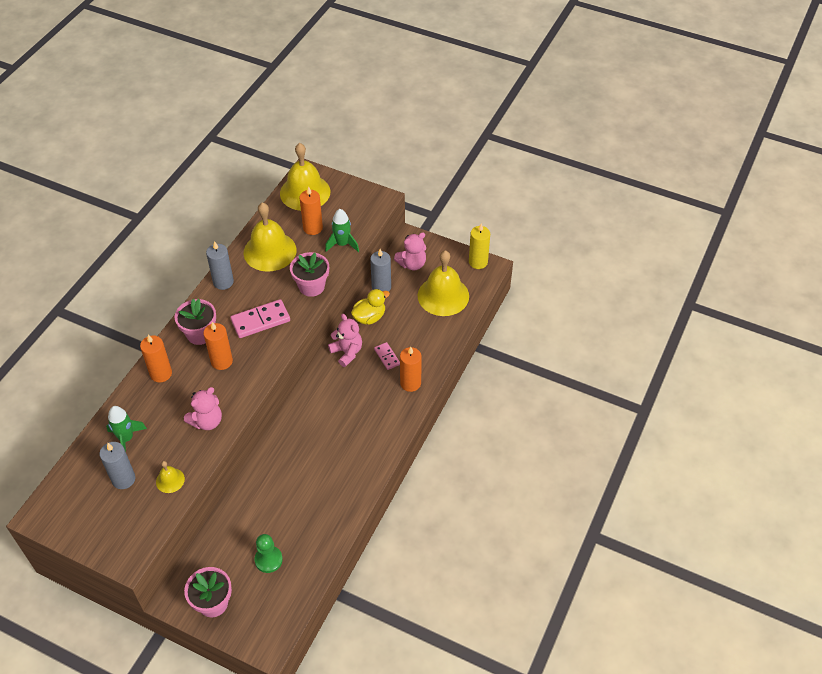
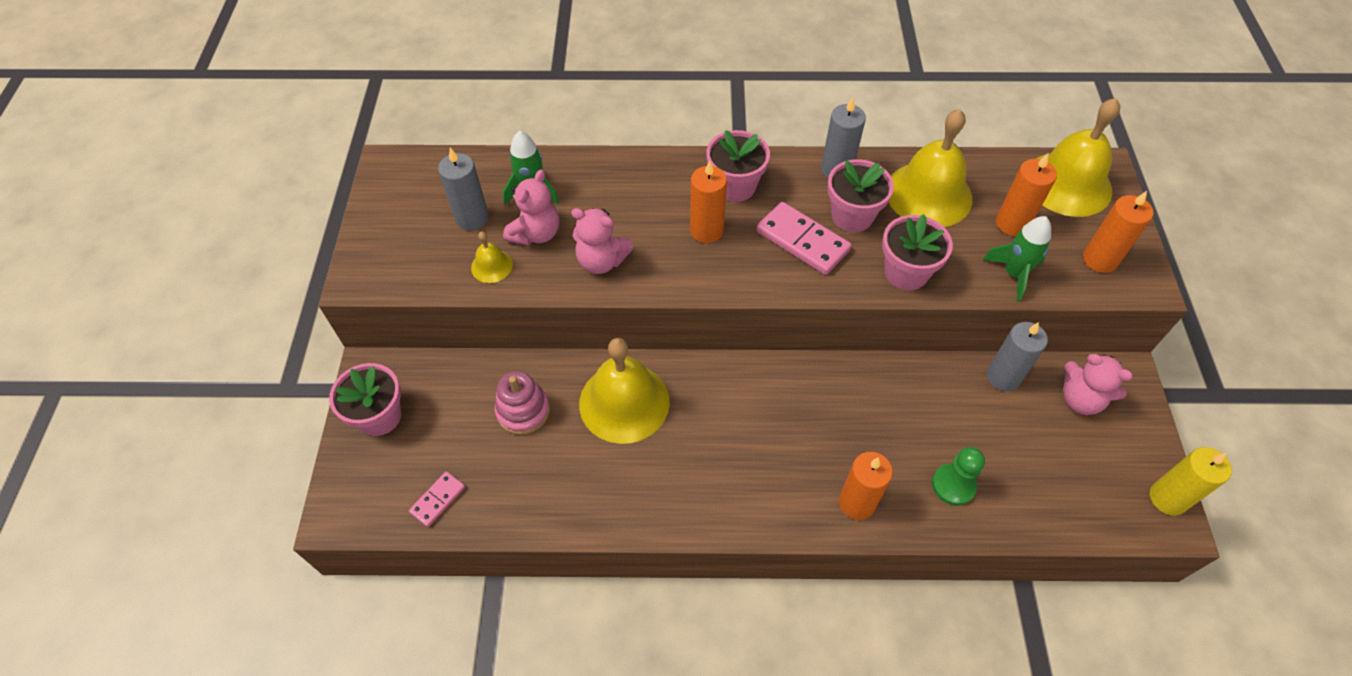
camera: 65 degrees right, 5 degrees up
(161, 373) = (648, 177): orange candle -> orange candle (1099, 259)
(260, 291) = (852, 216): none -> pink flower pot
(260, 520) = (523, 411): none -> pink stacking toy
(268, 560) = (466, 451): green pawn -> green pawn (953, 485)
(347, 352) = (854, 387): pink teddy bear -> pink teddy bear (536, 233)
(369, 317) = (936, 387): yellow duck -> none
(387, 357) = (883, 445): pink domino -> pink domino (438, 500)
(443, 295) = (1056, 474): yellow bell -> yellow bell (624, 402)

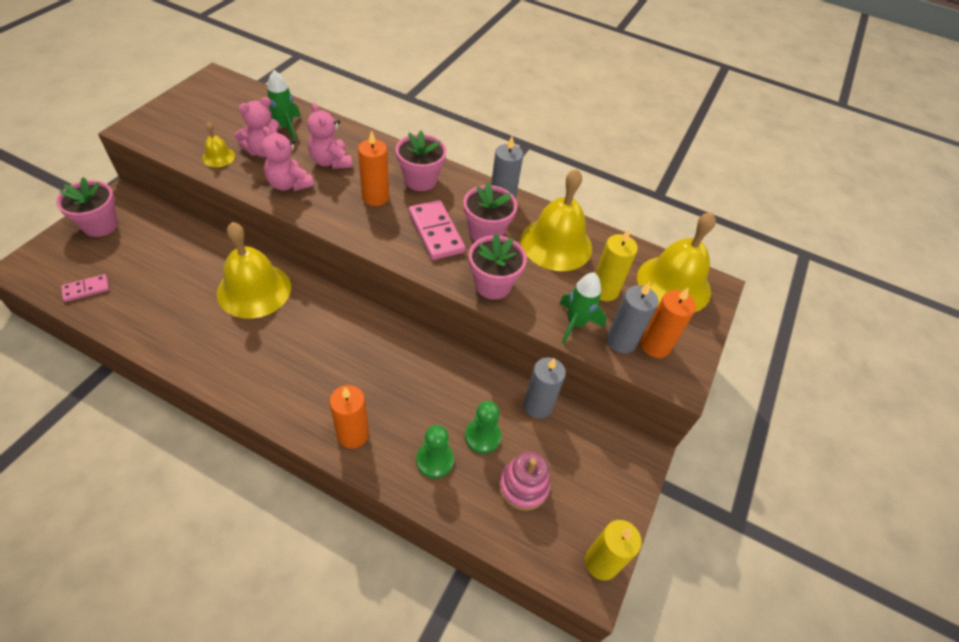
camera: 20 degrees right, 5 degrees down
(472, 218) = (234, 126): grey candle -> grey candle (621, 341)
(523, 411) = (187, 264): pink stacking toy -> pink stacking toy (523, 486)
(977, 436) = (482, 437): none -> green pawn
(1012, 224) = (604, 290): orange candle -> yellow candle
(1080, 399) = (587, 452): pink teddy bear -> pink teddy bear (331, 162)

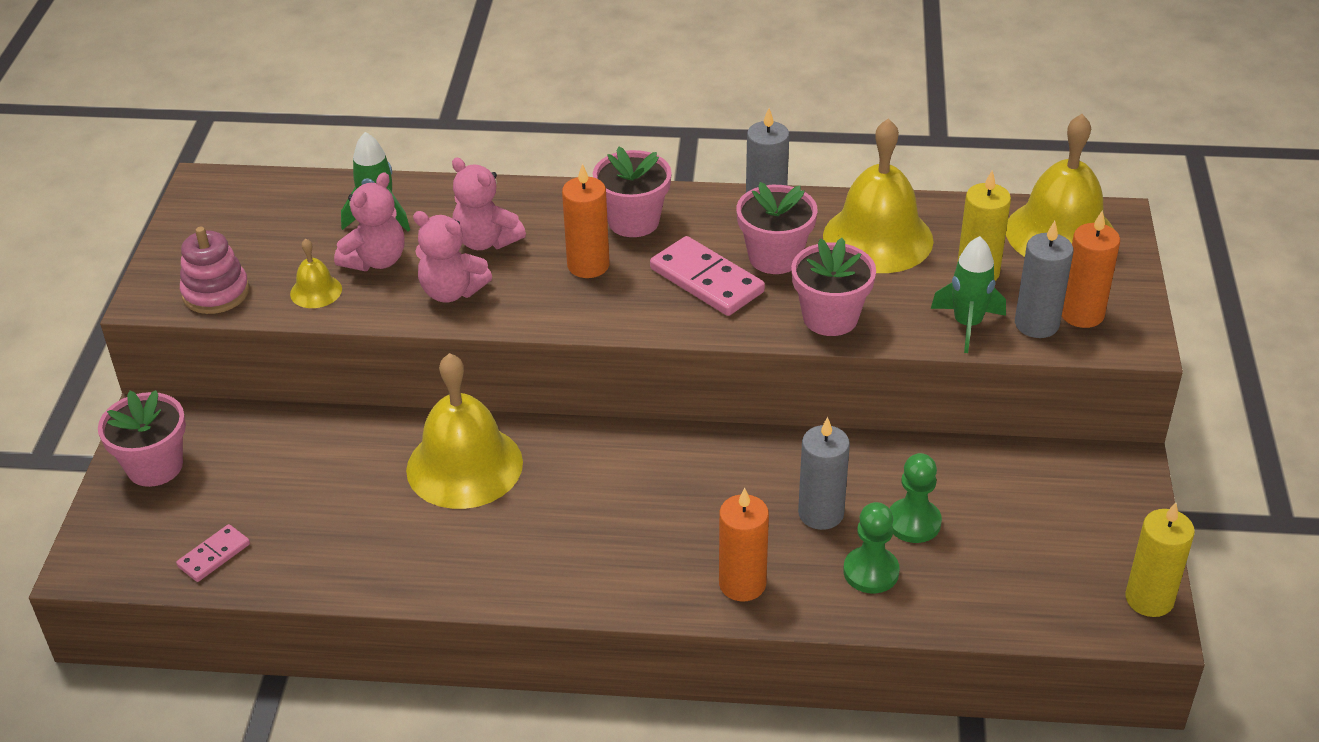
camera: 15 degrees left, 10 degrees down
(523, 486) = (1002, 557): pink stacking toy -> pink stacking toy (216, 293)
(538, 406) = (961, 461): grey candle -> grey candle (821, 513)

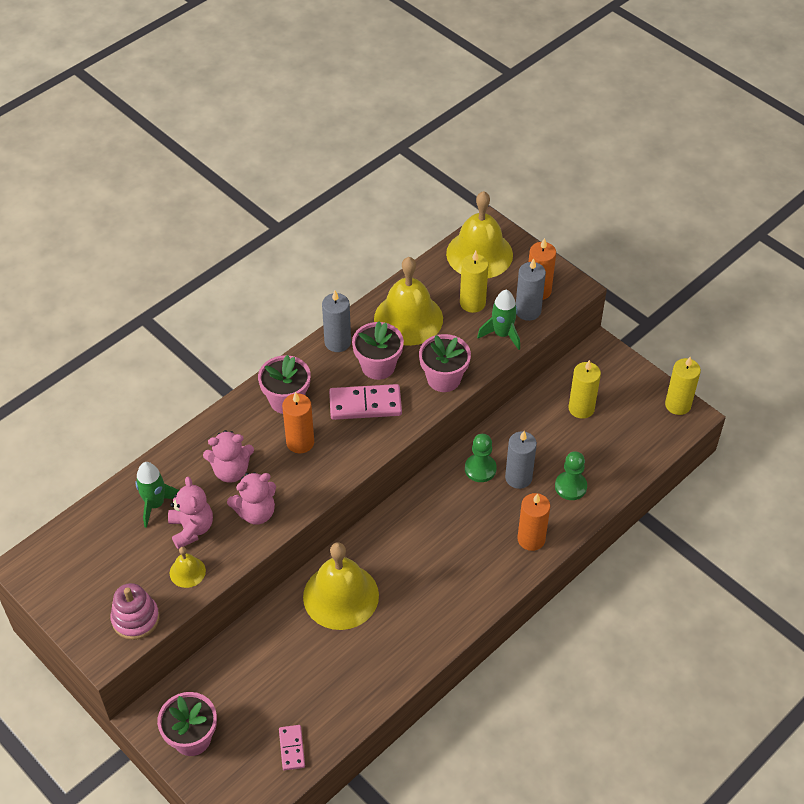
camera: 50 degrees left, 10 degrees up
(913, 522) = (558, 449): green pawn -> green pawn (480, 469)
(1006, 505) = (581, 408): none -> yellow candle

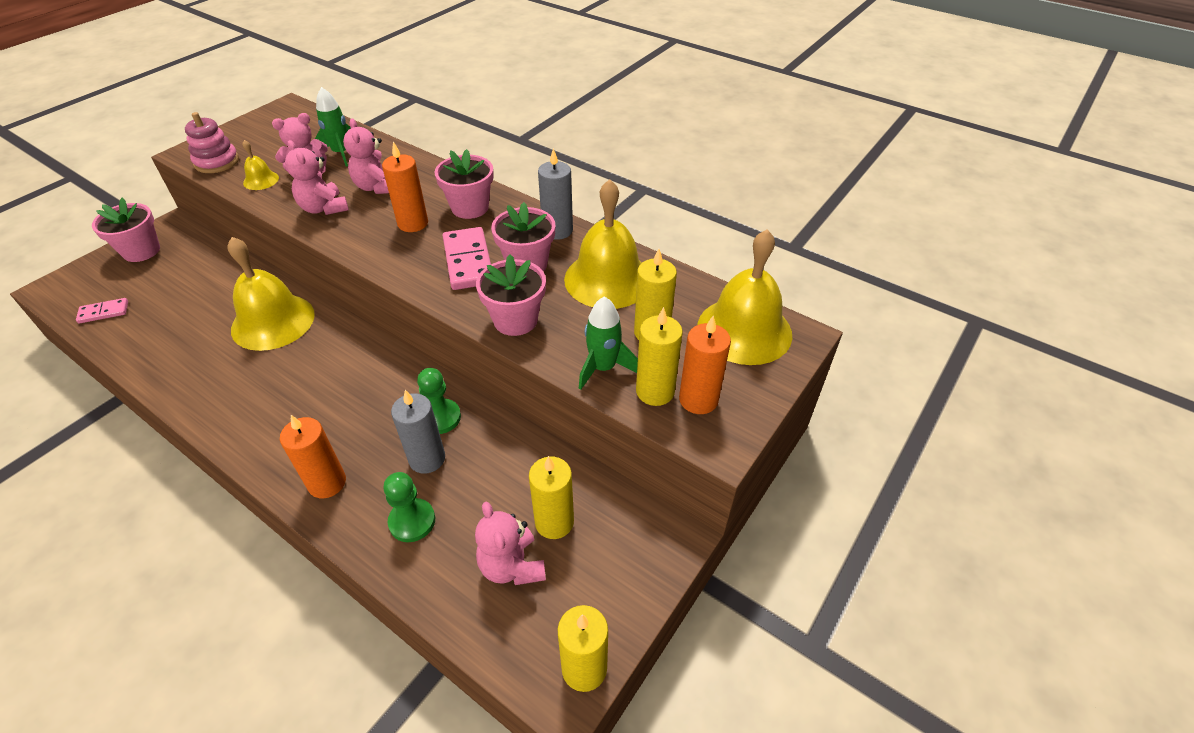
camera: 80 degrees right, 5 degrees down
(528, 311) = (655, 391): grey candle -> yellow candle
(610, 433) = (512, 566): none -> pink teddy bear

